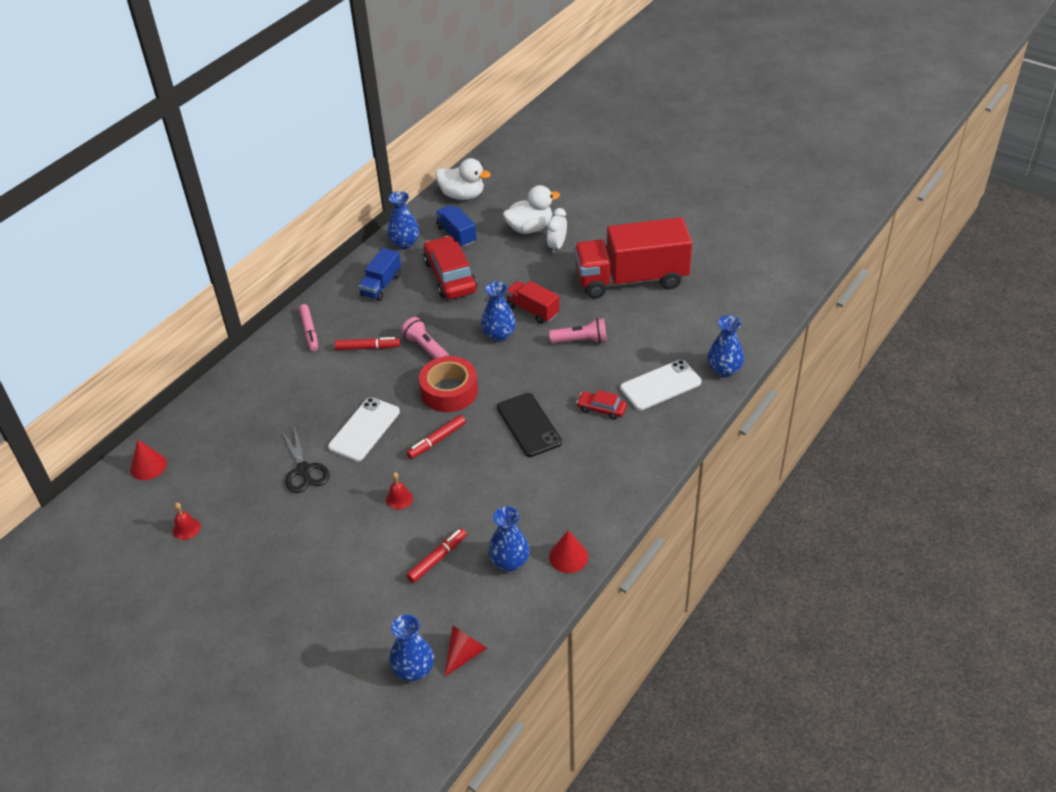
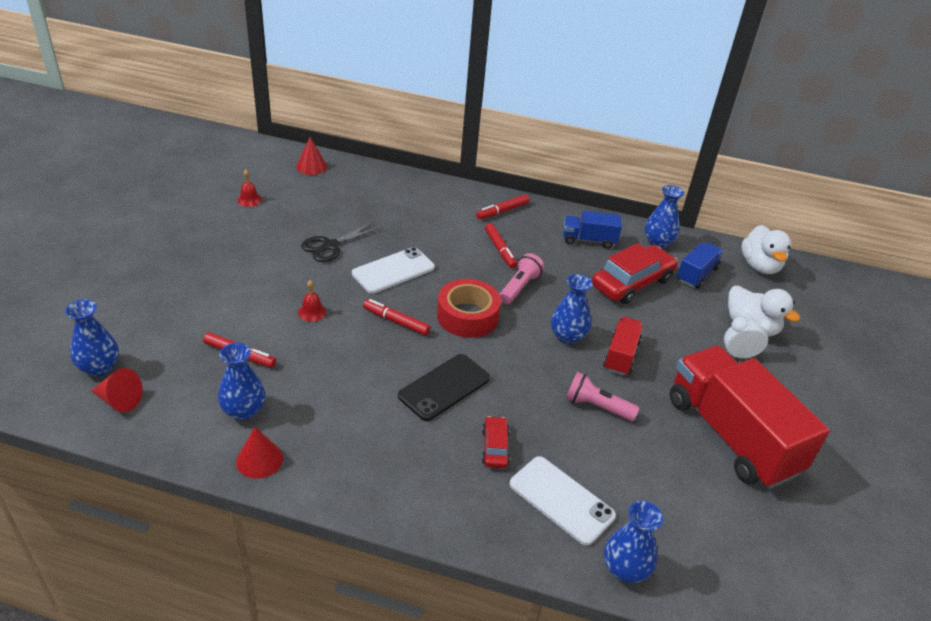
camera: 65 degrees right, 5 degrees down
(309, 331) = (502, 211): pink marker -> red marker
(364, 429) = (393, 270): white phone -> white phone turned 45 degrees counterclockwise
(581, 340) = (597, 407): pink flashlight -> pink flashlight turned 135 degrees clockwise

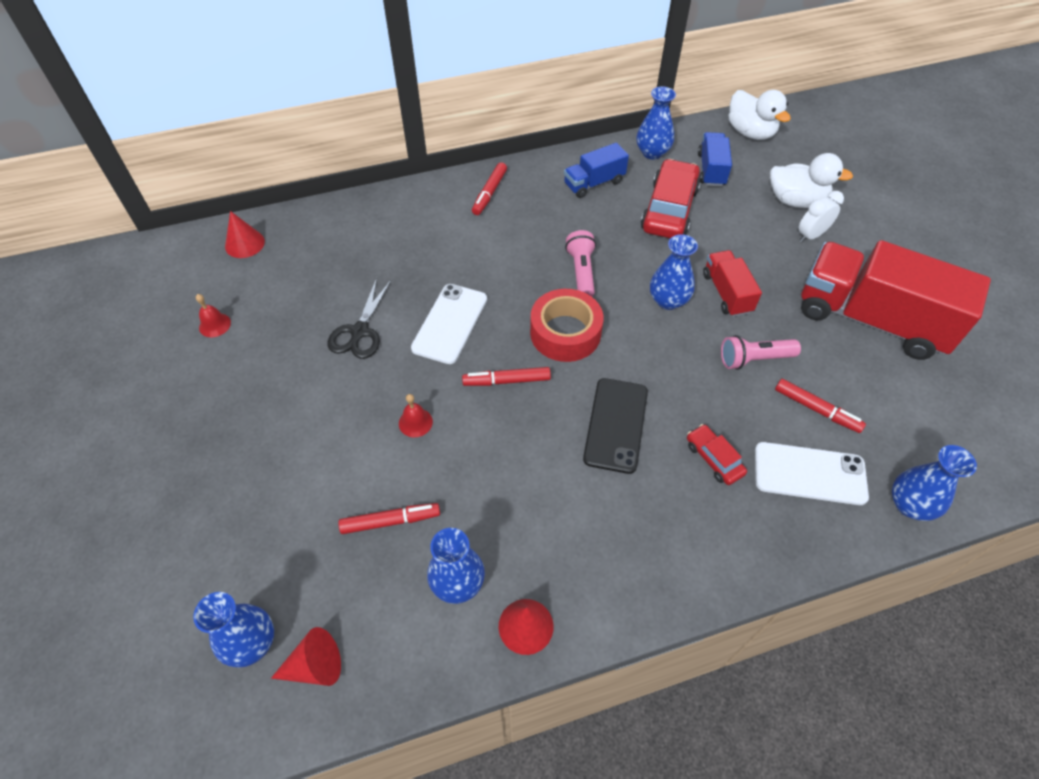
camera: 30 degrees left, 15 degrees up
(500, 250) = (527, 239): red marker -> red marker (816, 409)

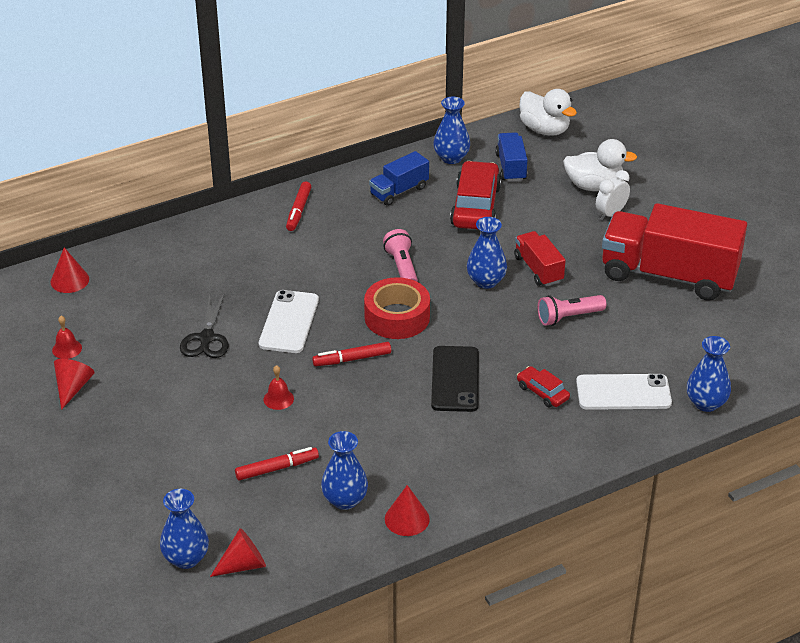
camera: 10 degrees left, 15 degrees down
(204, 375) = (73, 388): none -> red cone
(816, 409) = (626, 347): red marker -> none

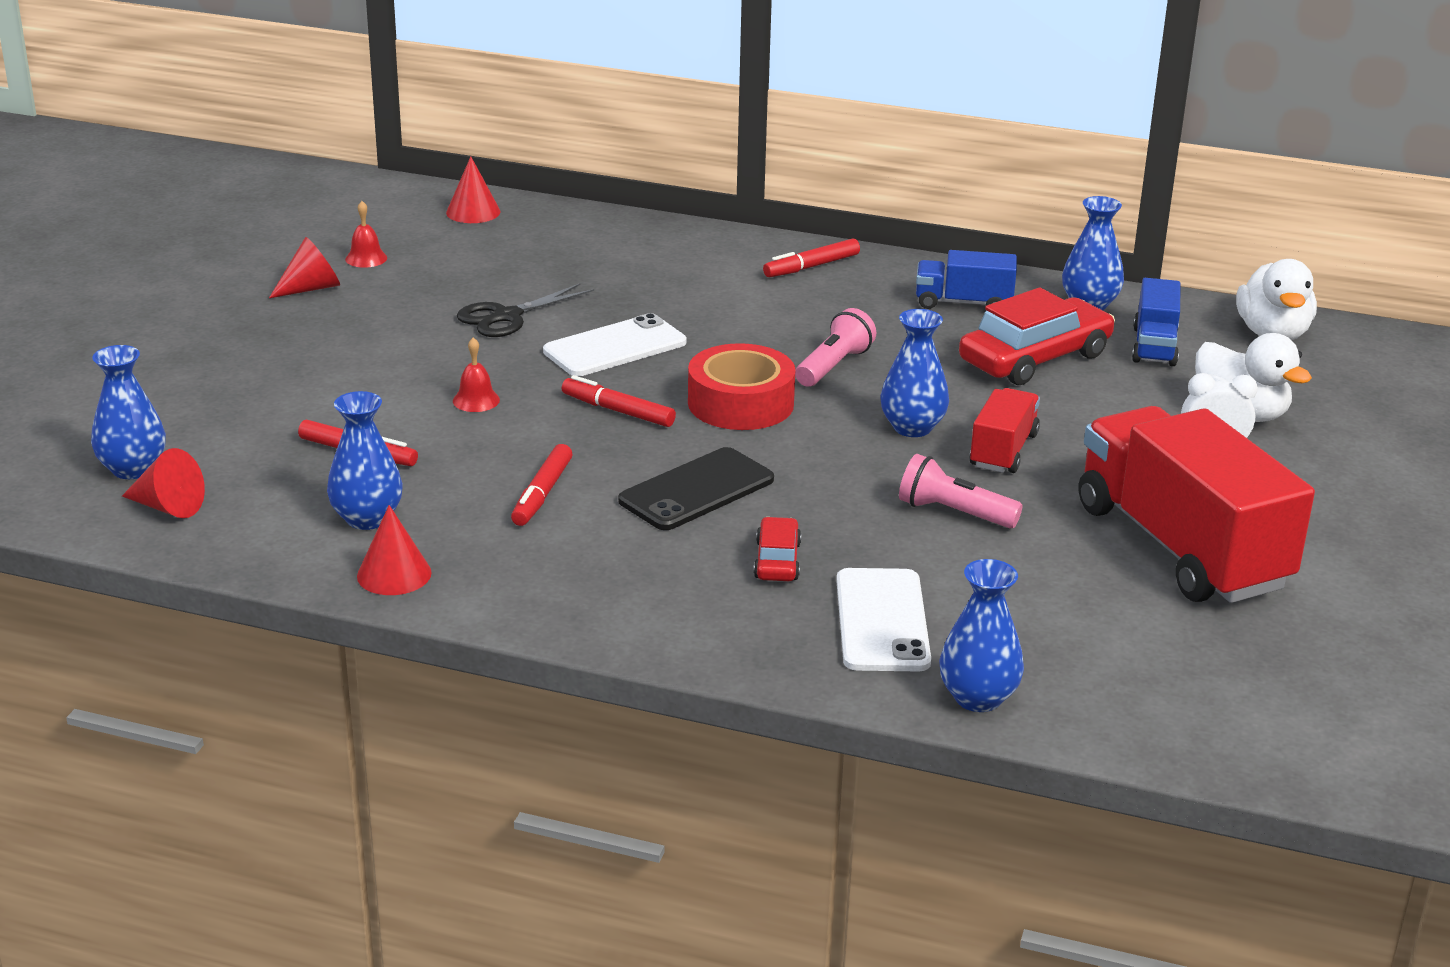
camera: 45 degrees right, 10 degrees down
(396, 429) = (542, 494): none -> red marker
(511, 167) = (1154, 346): blue truck -> blue truck turned 150 degrees clockwise
(623, 392) = (882, 621): white phone -> white phone turned 45 degrees clockwise

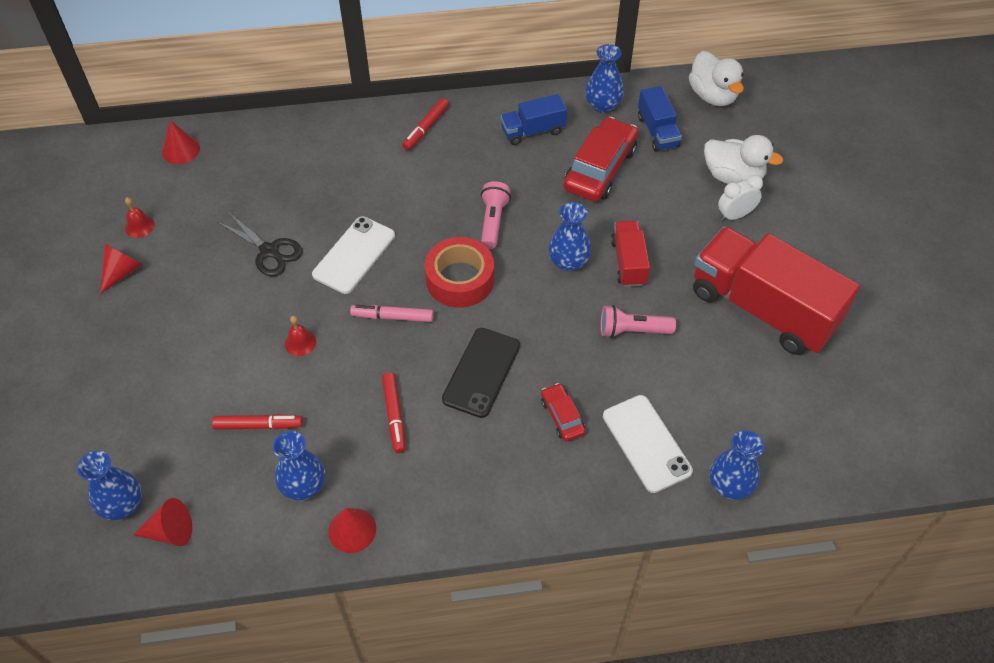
camera: 25 degrees left, 25 degrees up
(507, 317) = (269, 251): black scissors -> black scissors turned 75 degrees counterclockwise
(618, 411) = (392, 317): red marker -> pink marker

